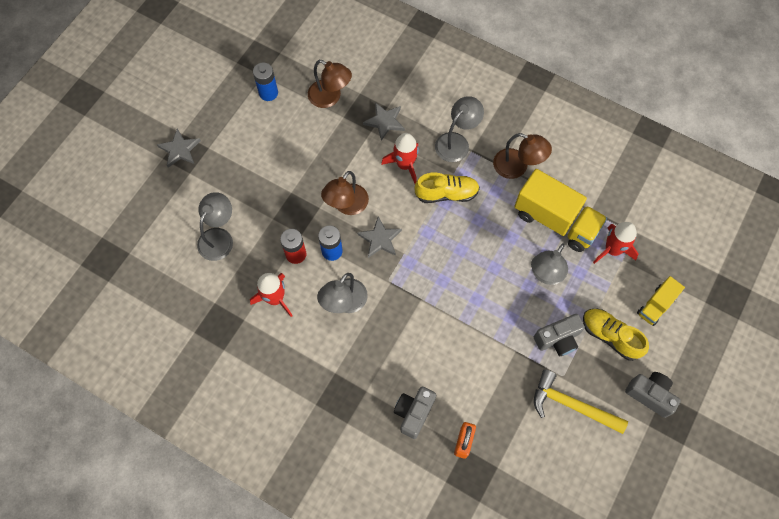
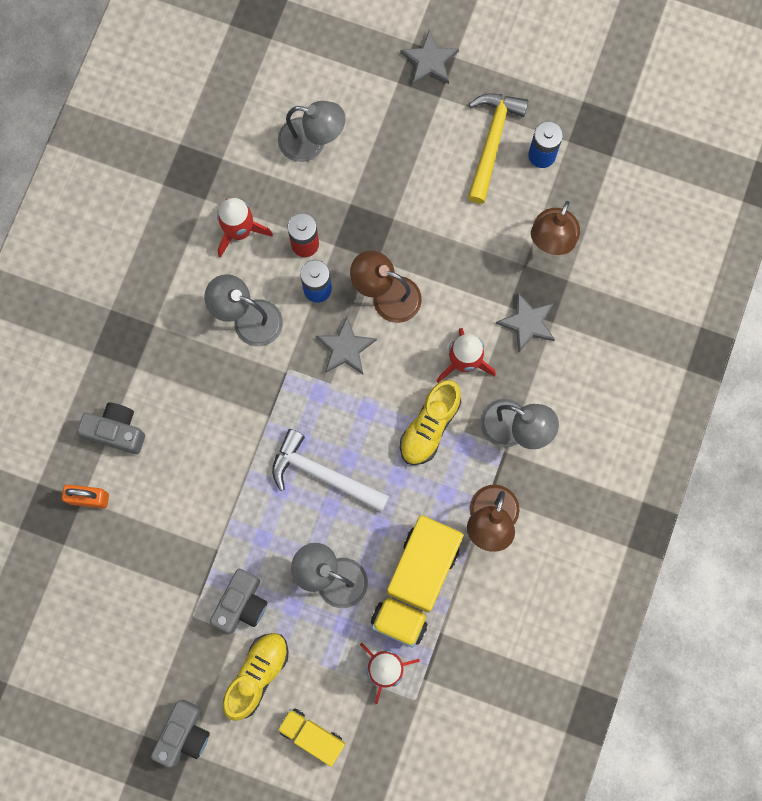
camera: 80 degrees right, 10 degrees up
(446, 194) = (429, 426): yellow shoe -> yellow shoe turned 45 degrees clockwise
(470, 268) = (323, 474): none -> white hammer
(558, 339) = (242, 604): grey camera -> grey camera turned 120 degrees counterclockwise
(571, 405) = (155, 631): yellow hammer -> yellow hammer (492, 142)

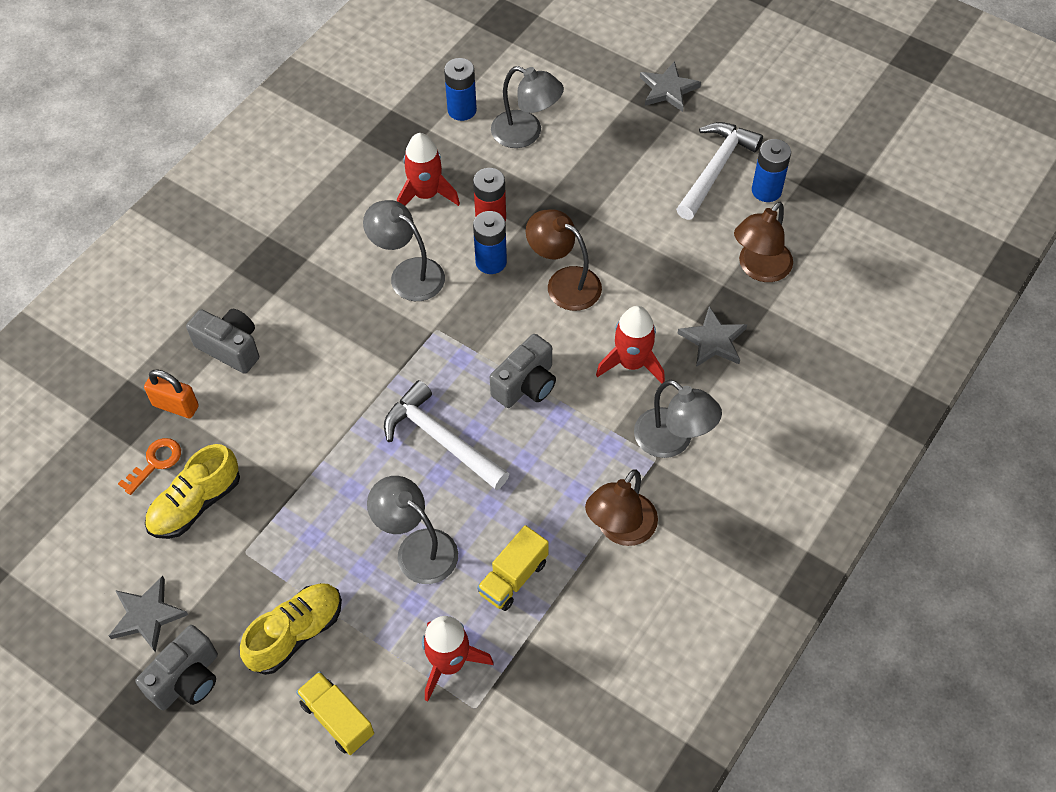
camera: 15 degrees right, 20 degrees down
(91, 555) = (155, 462): none -> orange key
(242, 604) = (304, 552): grey camera -> grey camera (526, 385)
(245, 129) = (462, 110): none -> blue battery
(345, 348) = (504, 322): grey star -> grey star (147, 615)
(416, 584) = (513, 577): yellow truck -> yellow truck, size x0.53
(429, 426) = (576, 418): yellow shoe -> yellow shoe (195, 504)
(492, 142) = (716, 169): yellow hammer -> white hammer

